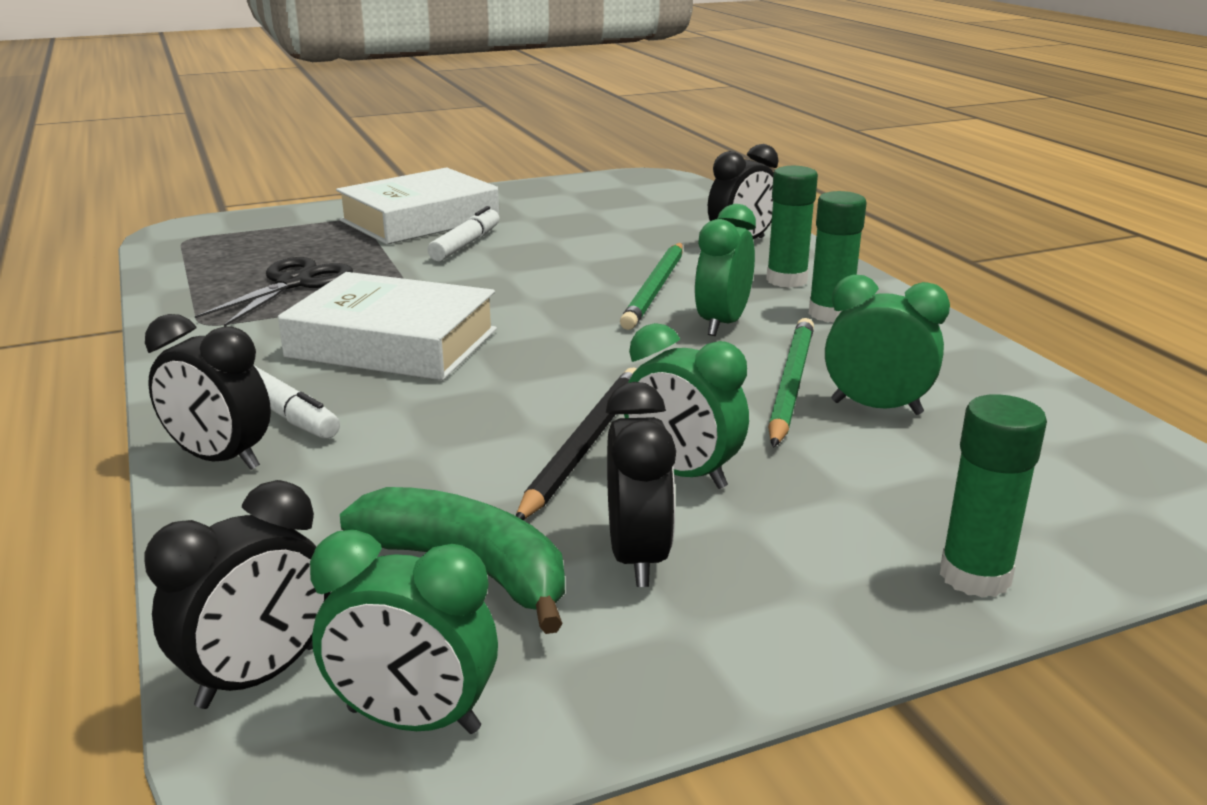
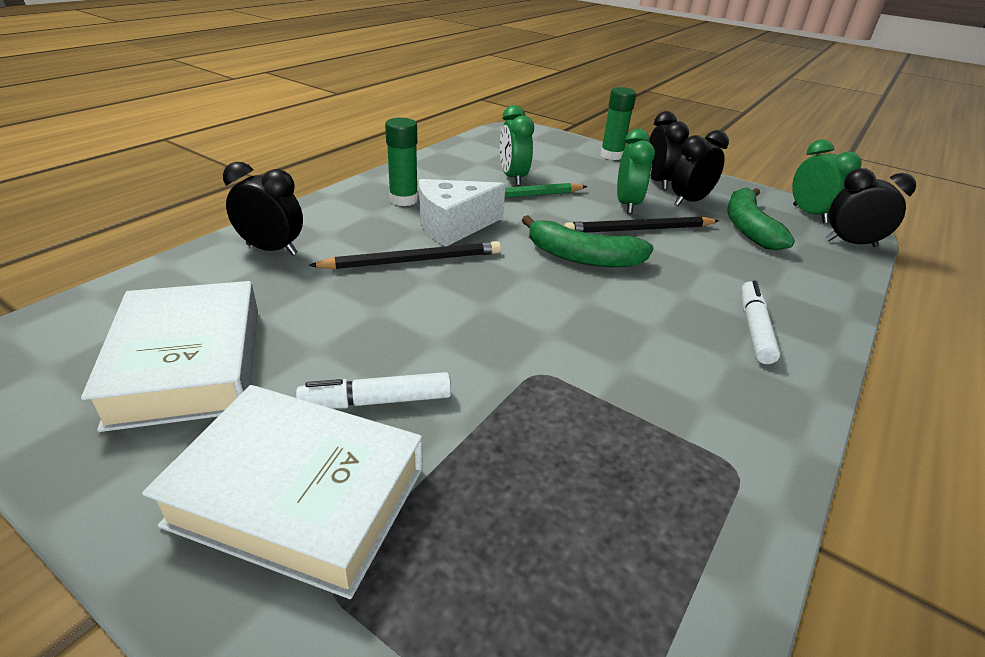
camera: 125 degrees left, 10 degrees up
(220, 459) = (814, 323): black clock -> black clock (658, 182)
(293, 284) = (598, 471): black scissors -> none
(393, 343) = (626, 334): white book -> white book (188, 364)
(558, 373) = (582, 257): none -> green banana
(655, 289) = (413, 260): green pencil -> black pencil
(722, 324) = (453, 226): green clock -> white cheese
(786, 280) = (352, 220): green glue stick -> none

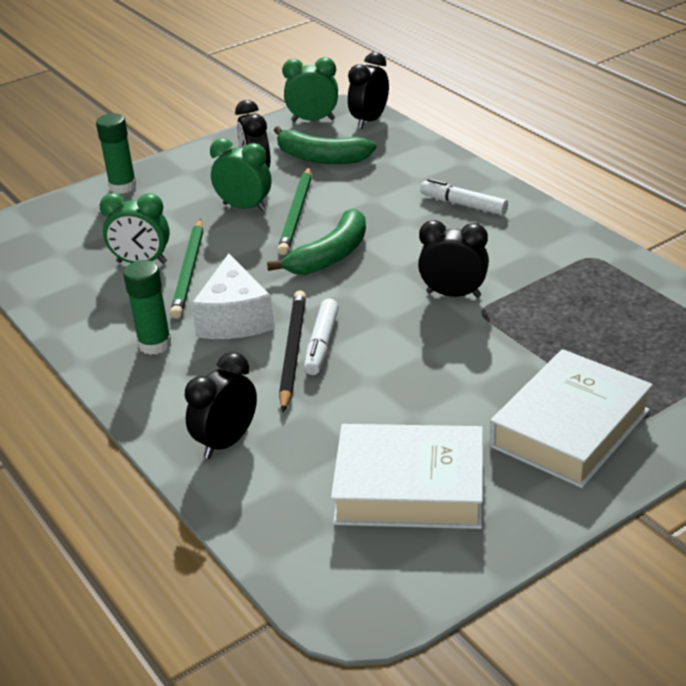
camera: 65 degrees left, 0 degrees up
(377, 401) = (488, 389): white marker -> white marker (322, 343)
(639, 230) = (297, 214): black pencil -> green pencil
(658, 182) = (205, 176): black clock -> black clock (453, 294)

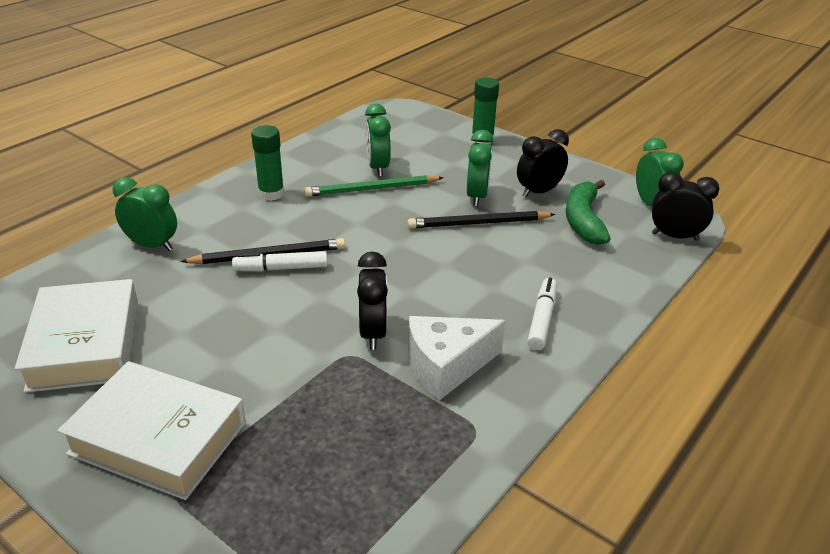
camera: 70 degrees right, 0 degrees up
(226, 442) = (152, 245): black clock -> green clock
(235, 318) = (310, 221): white cheese -> white cheese (446, 366)
(297, 214) = (478, 223): green pencil -> black pencil
(330, 255) = (417, 252): green banana -> none

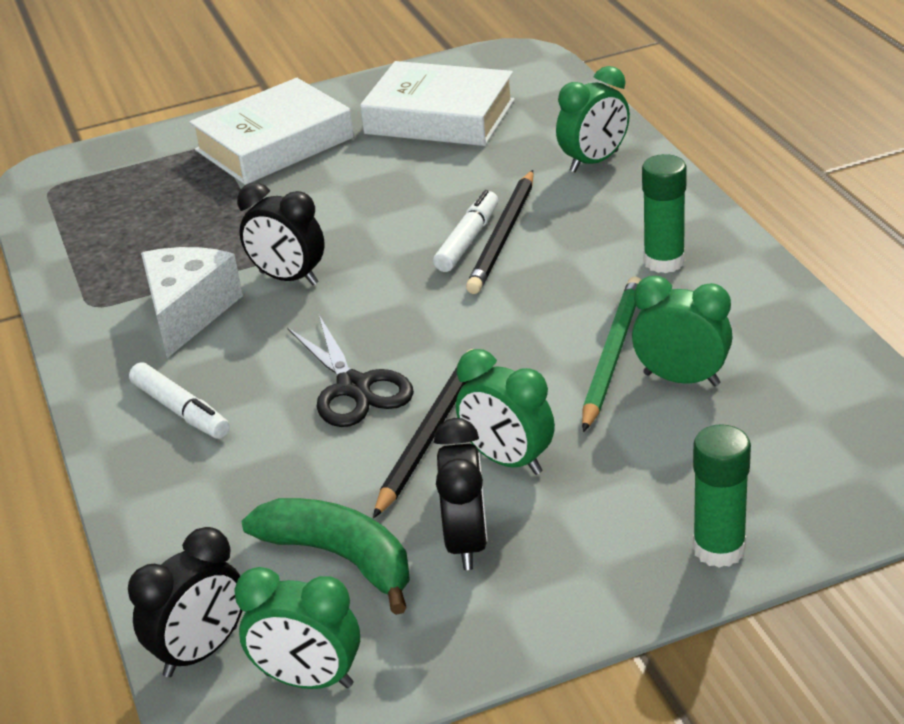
camera: 125 degrees right, 0 degrees up
(464, 261) = (353, 387): none -> black scissors

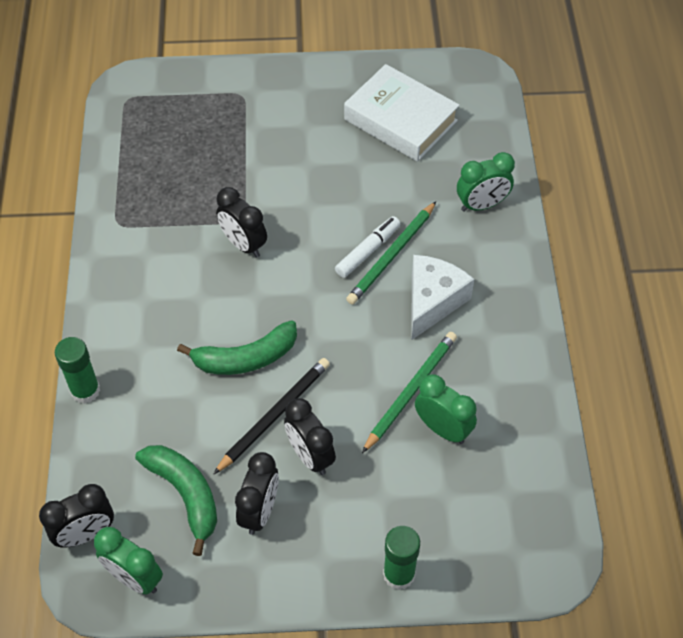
camera: 15 degrees right, 20 degrees up
(180, 410) = (139, 338): white marker -> none
(188, 313) = (172, 253): white cheese -> white cheese (432, 301)
(274, 144) = (283, 108): white book -> none
(353, 387) = (245, 358): black scissors -> green banana
(503, 235) = (392, 255): black pencil -> green pencil
(508, 460) = (310, 456): green clock -> black clock
(664, 261) = (482, 319): green glue stick -> green glue stick (85, 391)

